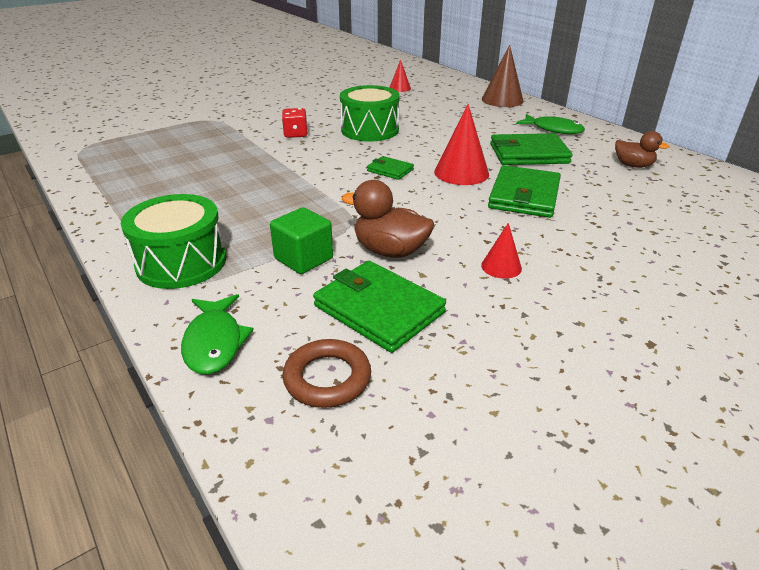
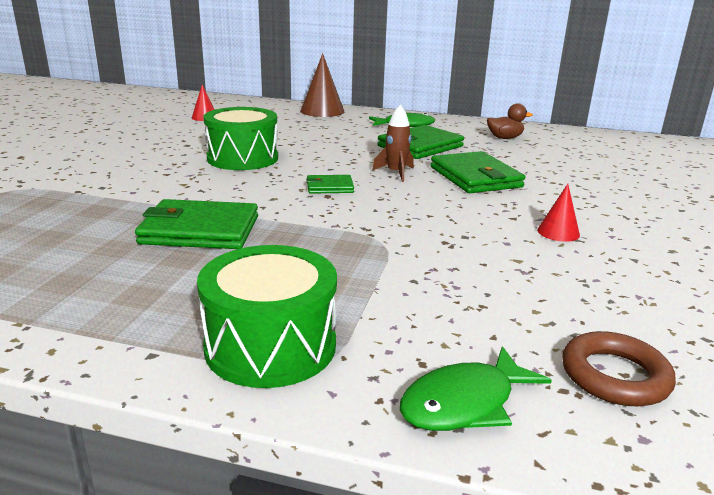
camera: 40 degrees left, 10 degrees down
(214, 342) = (464, 403): green fish -> green fish turned 105 degrees clockwise
(295, 134) = (163, 179): red dice -> none
(303, 259) = (397, 287): green cube -> none
(378, 309) = (540, 301): green wallet -> green wallet (200, 230)
(390, 251) = (459, 252): brown duck -> none
(461, 173) = (396, 173): red cone -> brown rocket

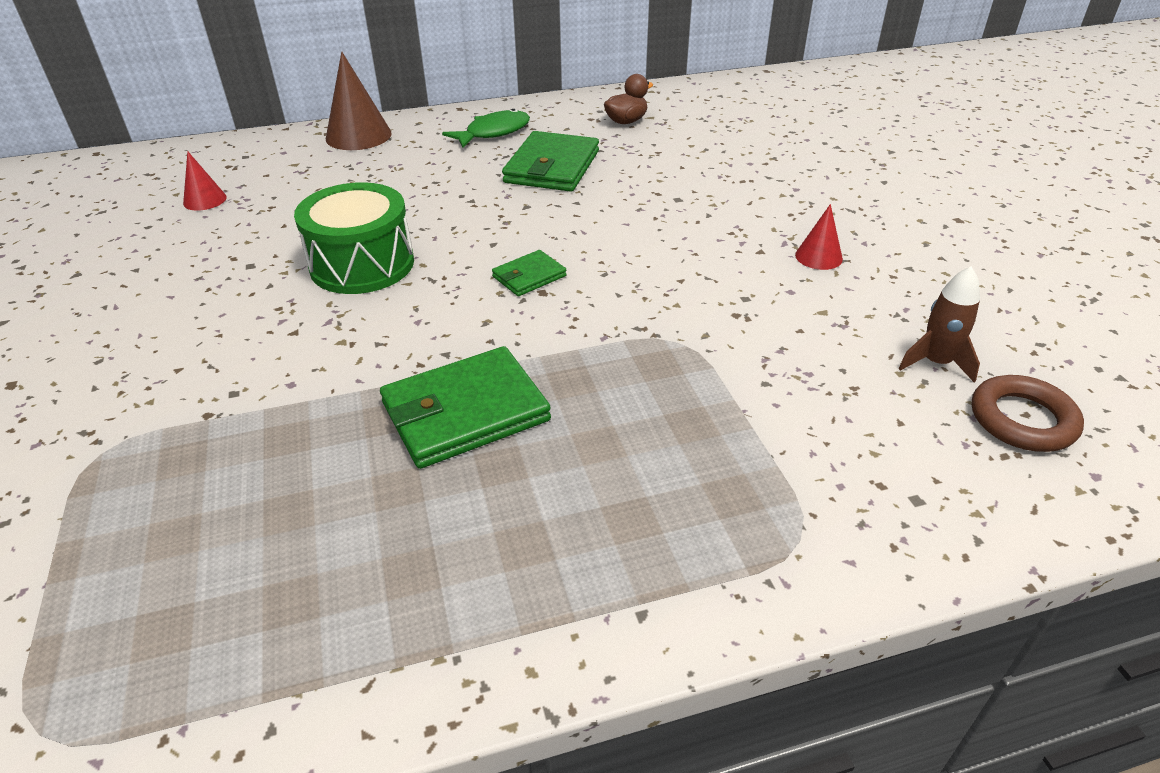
camera: 30 degrees left, 15 degrees up
(270, 346) = (737, 537): green drum -> none
(396, 173) = (575, 224): brown rocket -> brown rocket (935, 363)
(464, 403) = (956, 511): green fish -> none
(475, 177) = (663, 200): green wallet -> none

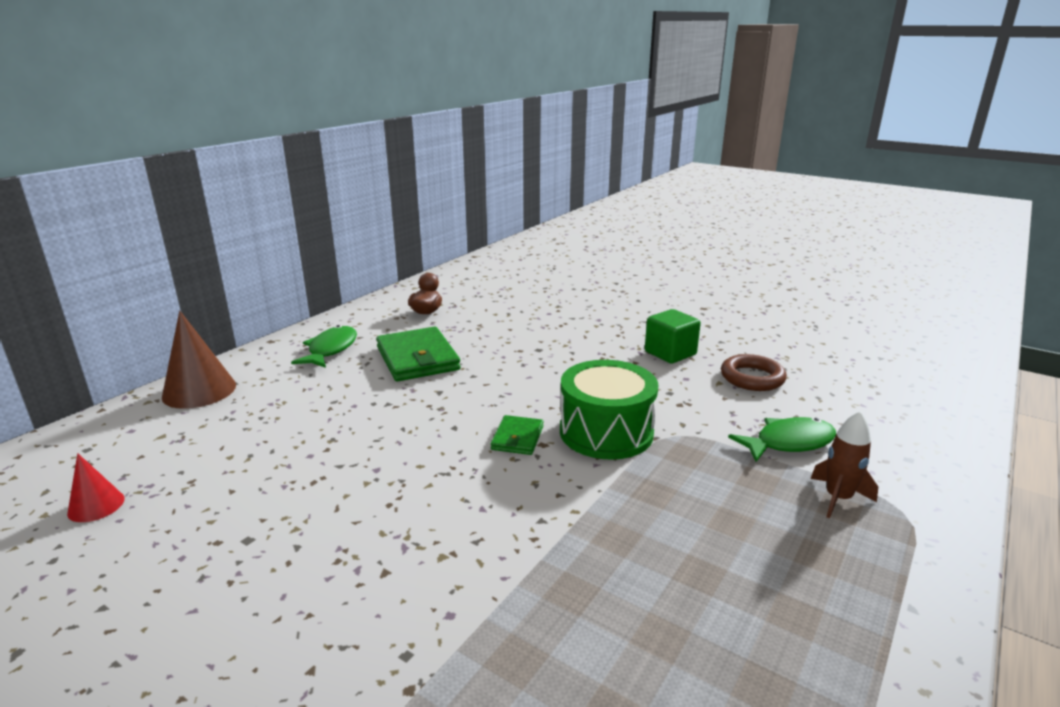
camera: 40 degrees left, 15 degrees down
(362, 264) = (365, 488): green drum -> green drum (606, 432)
(465, 412) = (620, 552): green wallet -> none
(792, 408) = (789, 443): none -> green fish
(818, 257) = (670, 353): red cone -> green cube
(935, 363) = (808, 385): brown rocket -> brown rocket (838, 498)
(1022, 420) = (881, 396): brown ring -> brown ring (752, 378)

